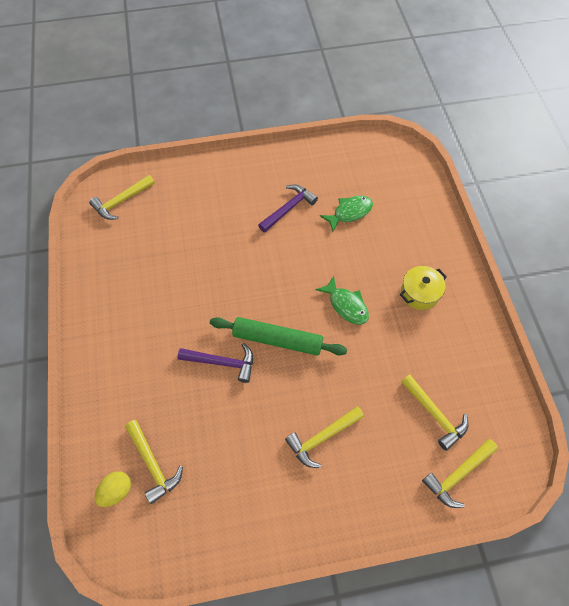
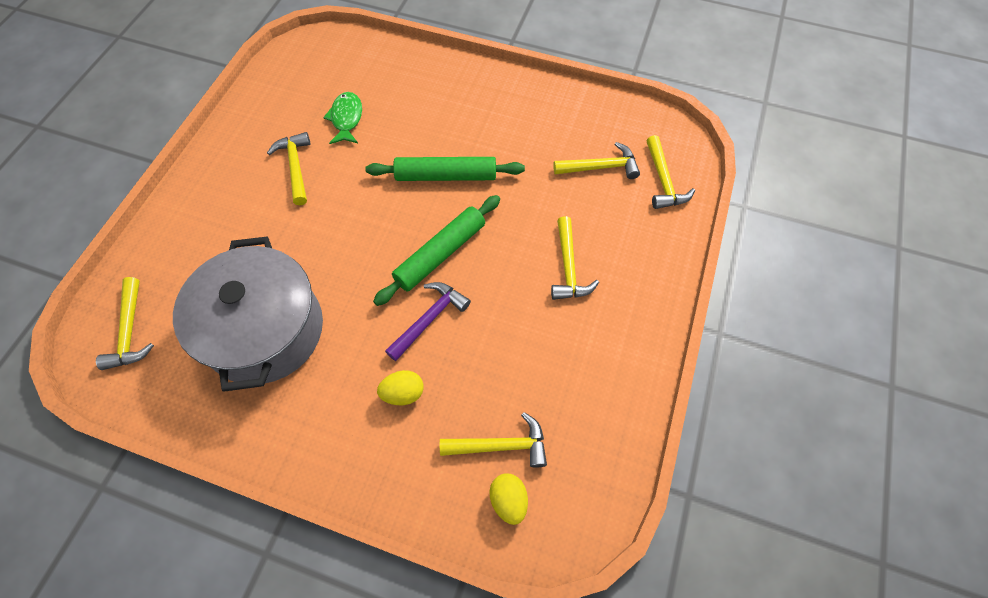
camera: 60 degrees left, 0 degrees up
(159, 378) = (403, 393): none -> yellow egg
(160, 270) = (265, 330): none -> grey pot
(288, 208) = (295, 167): purple hammer -> yellow hammer
(346, 305) = (446, 176): green fish -> green rolling pin
(419, 293) = (477, 113): yellow pot -> none

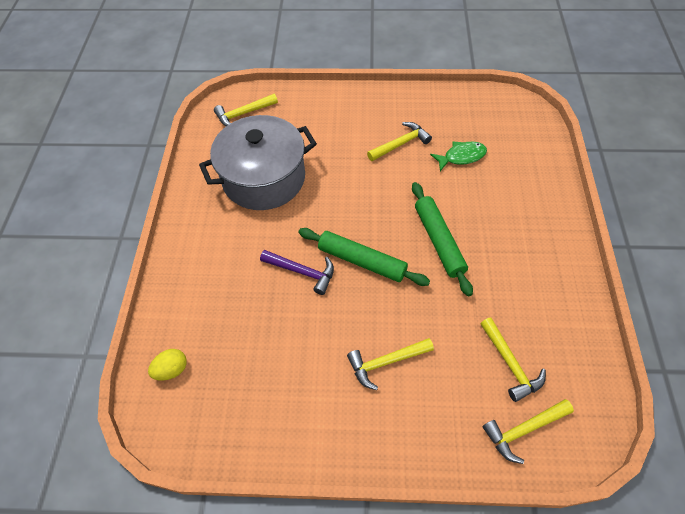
camera: 75 degrees right, 5 degrees down
(403, 393) = (238, 274): yellow egg -> none
(501, 445) = (212, 352): yellow hammer -> none

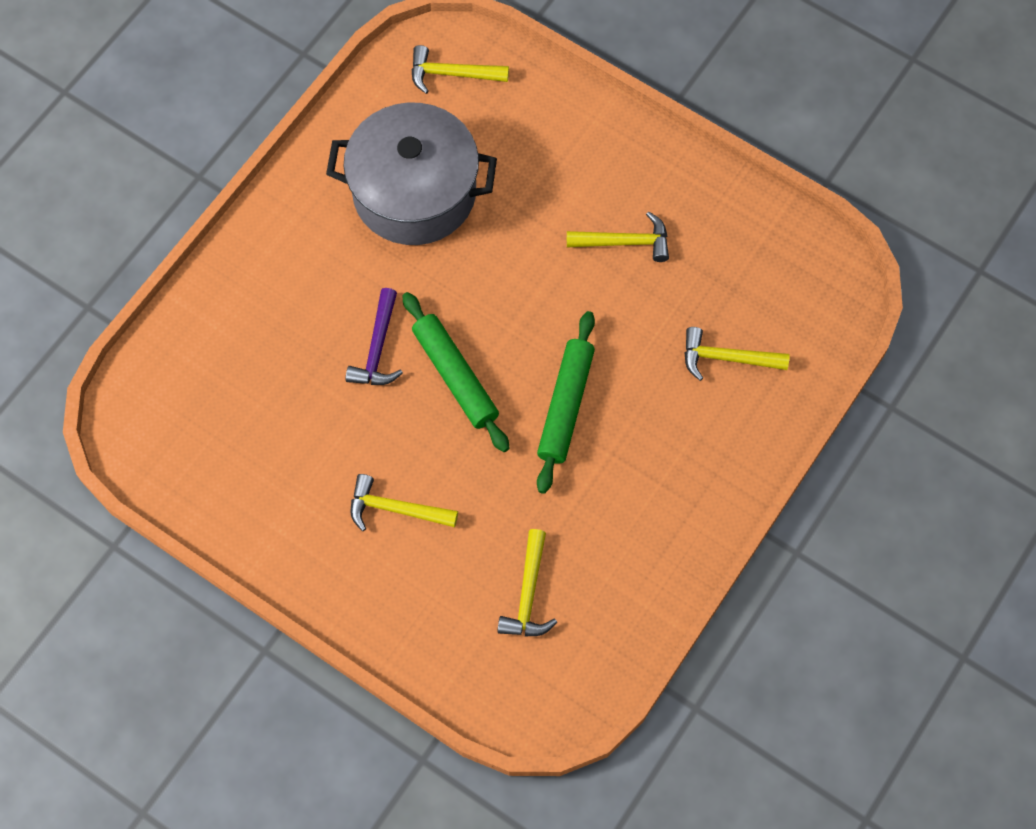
camera: 30 degrees right, 10 degrees up
(172, 369) = (168, 379): yellow egg -> none
(302, 272) = (378, 348): purple hammer -> purple hammer turned 45 degrees clockwise
(461, 157) = (689, 308): green fish -> none
(523, 430) = (485, 665): yellow hammer -> yellow hammer (726, 358)

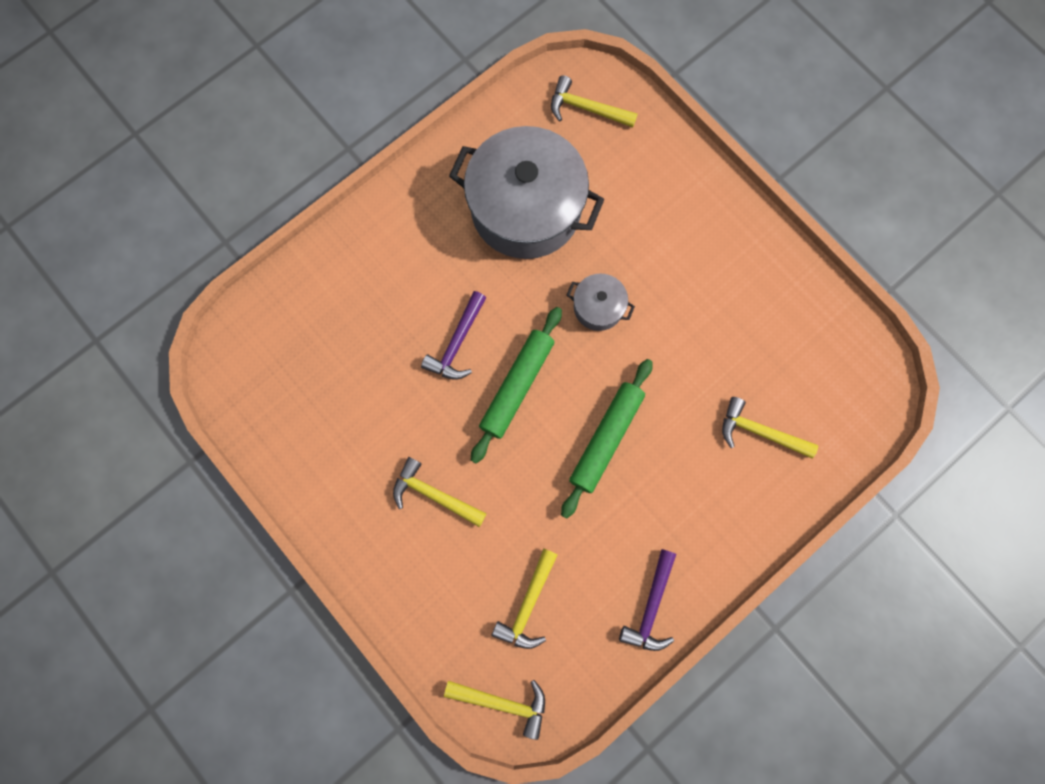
camera: 15 degrees right, 10 degrees up
(455, 376) = (517, 386): green rolling pin -> green rolling pin turned 45 degrees clockwise
(520, 274) = (598, 307): none -> grey pot
(625, 242) = (697, 301): yellow hammer -> yellow hammer (503, 702)
(660, 562) = (651, 607): none -> purple hammer

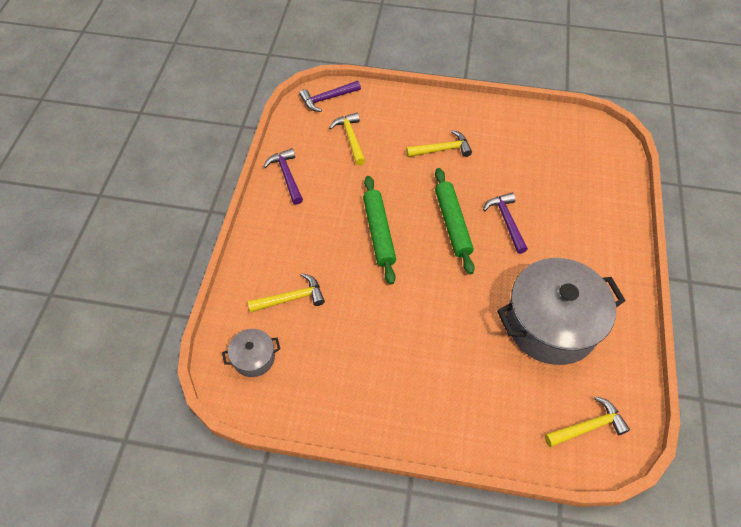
camera: 140 degrees right, 20 degrees down
(503, 702) = (327, 99): yellow hammer -> purple hammer
(598, 307) = (449, 298): grey pot -> grey pot (254, 358)

